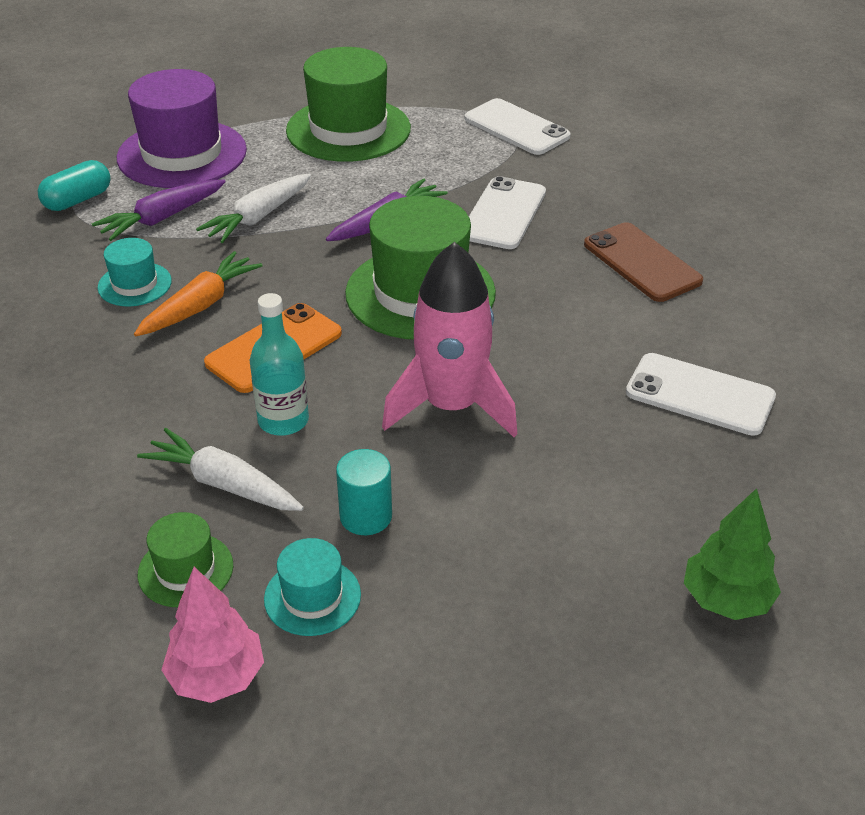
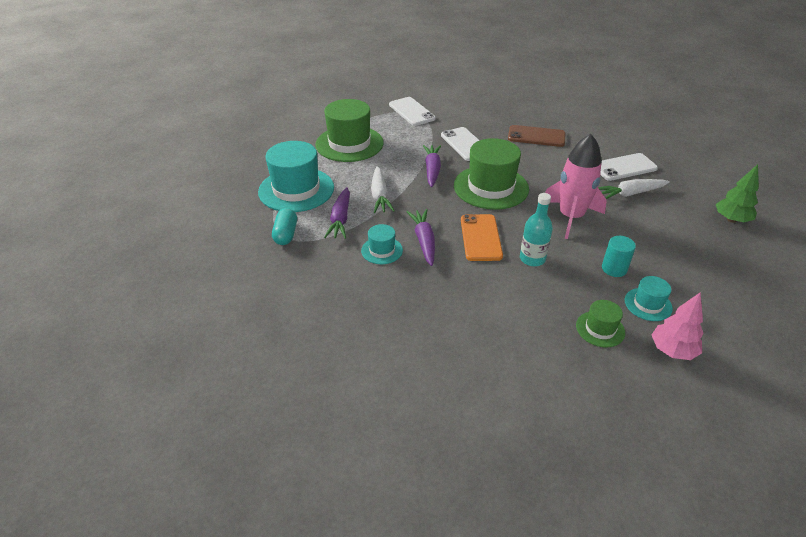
camera: 45 degrees left, 0 degrees up
(182, 154) = (296, 190): purple hat -> turquoise hat
(200, 305) = (424, 241): orange carrot -> purple carrot
(223, 483) = (555, 293): white carrot -> white carrot (630, 194)
(516, 128) = (411, 112): white phone -> white phone turned 60 degrees clockwise

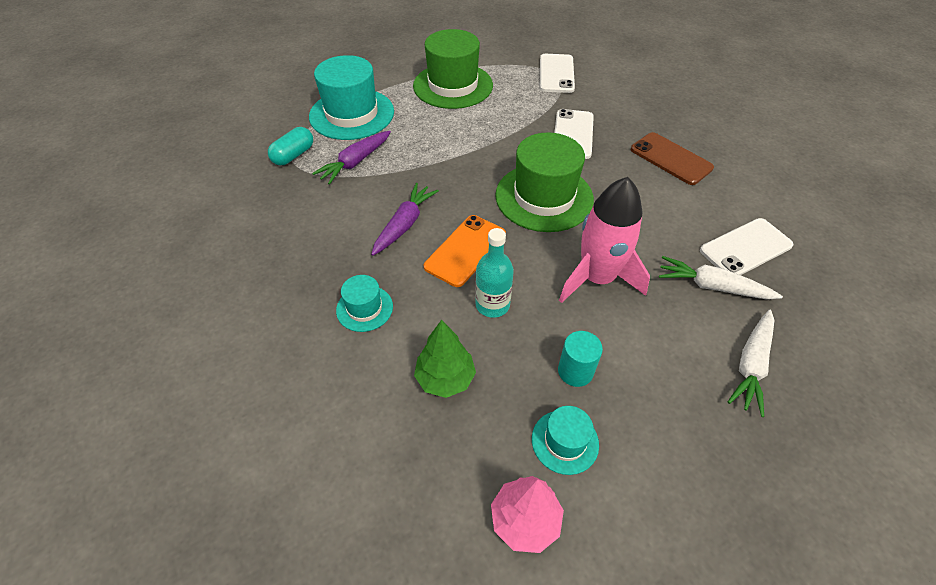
camera: 35 degrees right, 10 degrees up
(380, 196) = (418, 154): white carrot -> white carrot (751, 366)
(382, 250) = (354, 214): turquoise hat -> turquoise hat (364, 308)
(432, 170) = (503, 149): purple carrot -> none
(600, 329) = (470, 434): green hat -> none
(624, 167) = (745, 248): white phone -> white phone turned 45 degrees counterclockwise
(731, 219) = (828, 398): green tree -> green tree (445, 378)

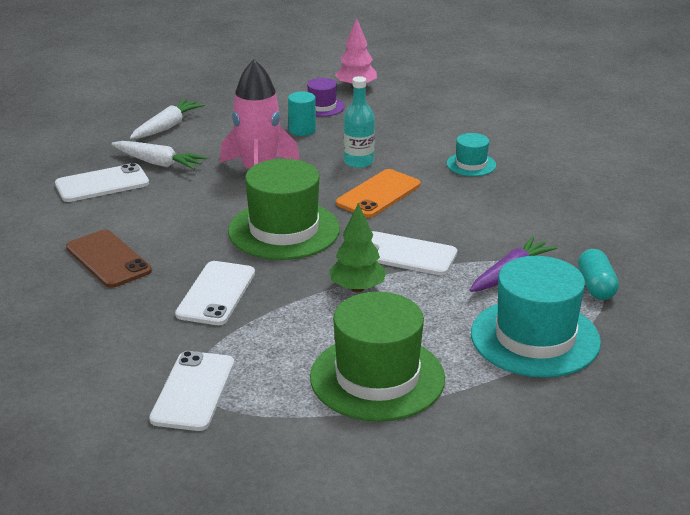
camera: 175 degrees left, 20 degrees down
(293, 155) = (596, 286): turquoise capsule -> turquoise capsule turned 45 degrees counterclockwise
(405, 224) = (441, 215): purple carrot -> none
(437, 177) = (405, 254): none -> white phone
(445, 378) = (401, 131): green tree -> green tree (357, 288)
(565, 441) = (322, 107): turquoise hat -> purple hat

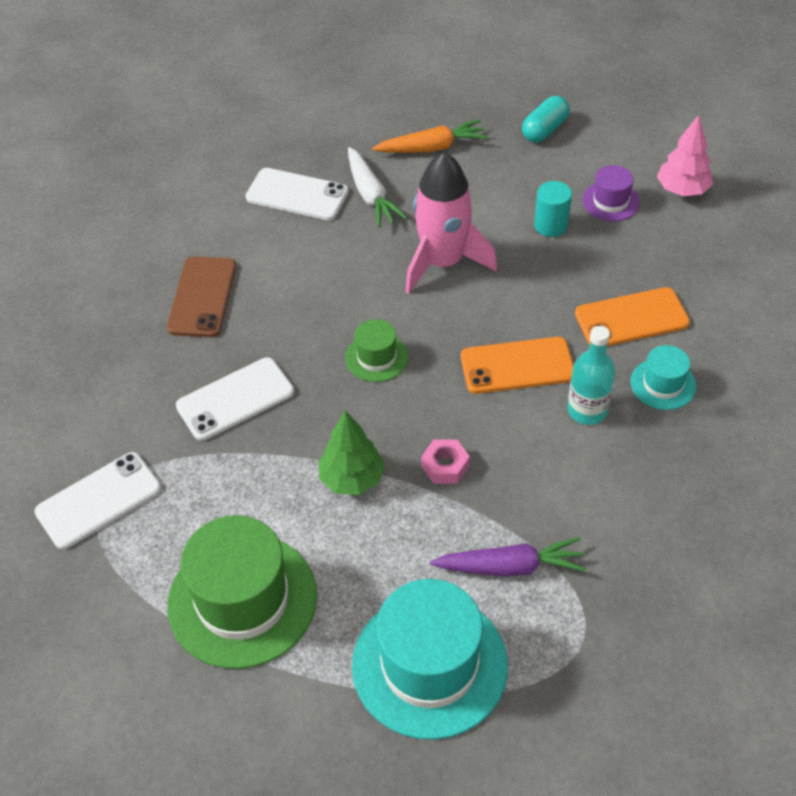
camera: 45 degrees right, 20 degrees up
(167, 127) = (432, 147): white carrot -> orange carrot
(284, 230) = (376, 357): green hat -> green hat, size x0.49
(358, 162) = (552, 307): turquoise bottle -> turquoise bottle (587, 410)
(405, 254) = (445, 466): white phone -> pink nut
(411, 147) = (631, 318): none -> orange phone
(596, 286) = (573, 647): turquoise capsule -> turquoise capsule (545, 130)

